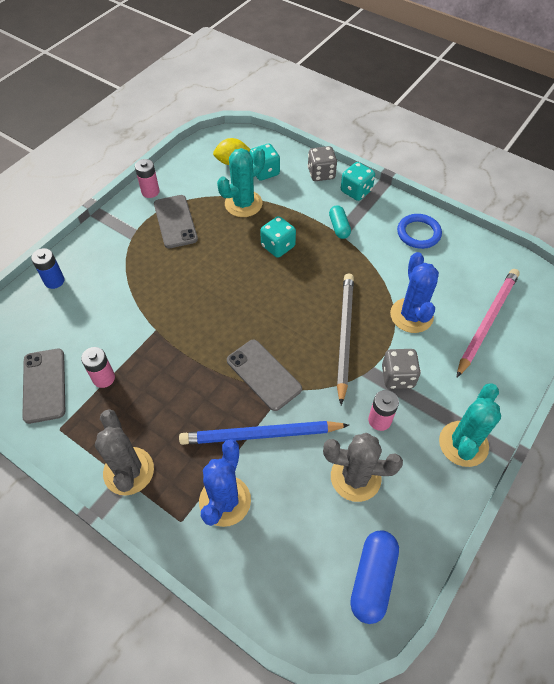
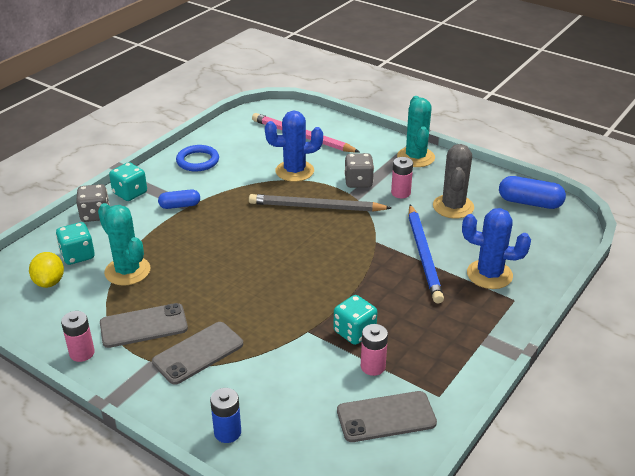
camera: 90 degrees left, 20 degrees down
(128, 471) = (475, 337): grey cactus -> none
(264, 374) = (361, 254): grey phone -> grey phone (198, 353)
(278, 246) = (199, 245): turquoise dice -> turquoise dice (354, 332)
(339, 227) = (180, 205): turquoise capsule -> blue capsule
(463, 444) = (416, 157): turquoise cactus -> turquoise cactus turned 60 degrees clockwise

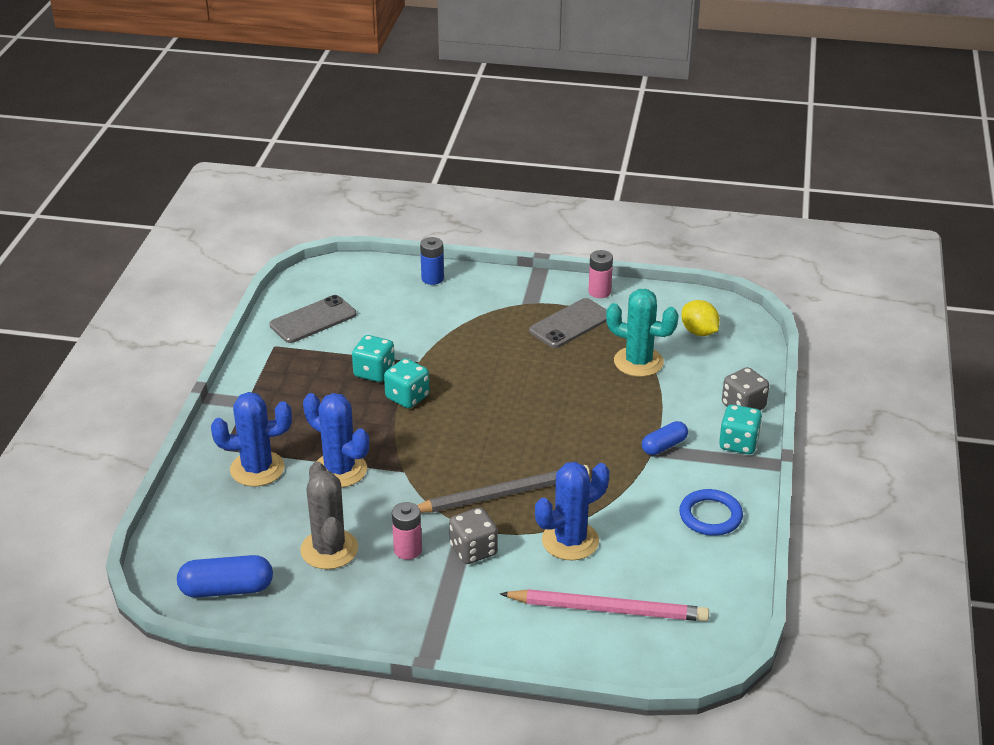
camera: 155 degrees right, 0 degrees up
(78, 255) = (705, 361): turquoise dice -> turquoise dice (407, 397)
(198, 353) = (502, 318): grey phone -> none
(373, 366) = (342, 350): pink battery -> none
(416, 157) = (416, 623): turquoise cactus -> none
(424, 255) = (340, 470): blue pencil -> blue cactus

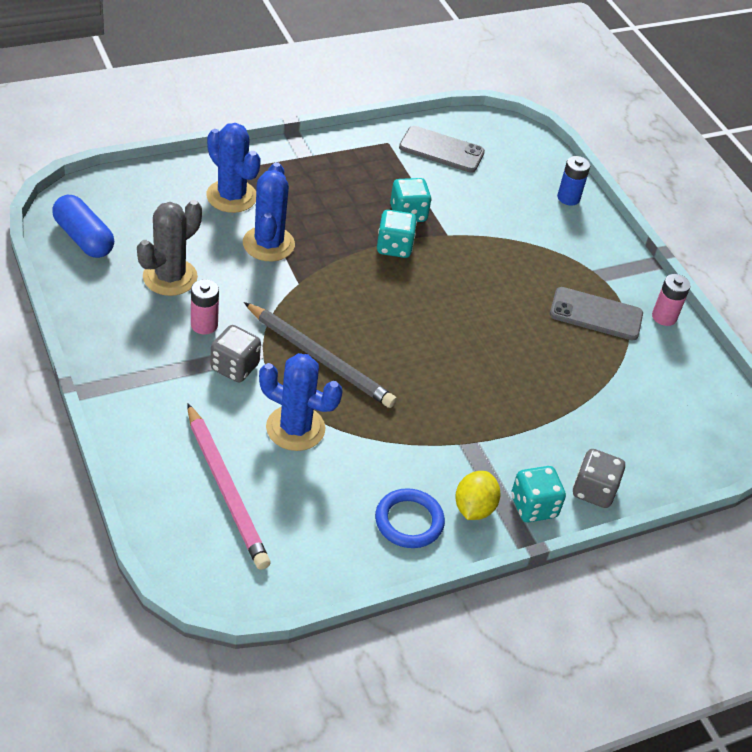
camera: 50 degrees right, 10 degrees up
(638, 362) = (586, 384): turquoise cactus -> none
(664, 446) = (480, 449): blue capsule -> none
(699, 332) = (676, 414): yellow lemon -> yellow lemon (474, 508)

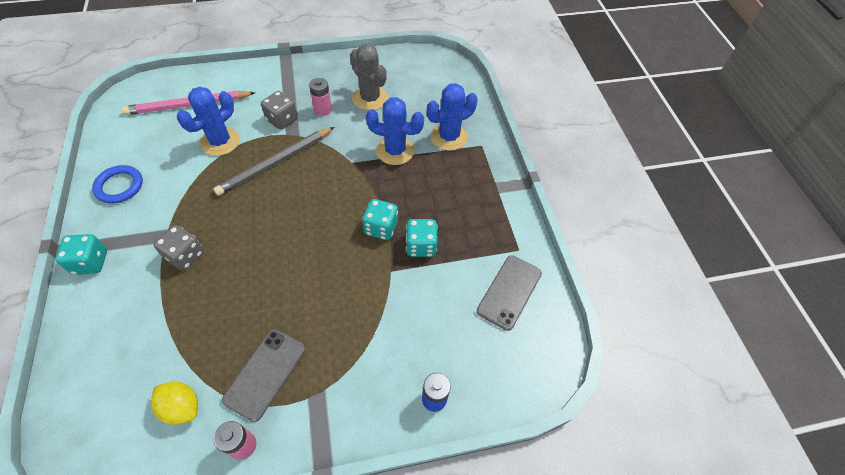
camera: 105 degrees right, 10 degrees up
(84, 238) = (412, 64): blue capsule -> none
(474, 508) = (110, 224): yellow lemon -> yellow lemon (181, 407)
(593, 491) = (81, 309): grey dice -> grey dice (185, 256)

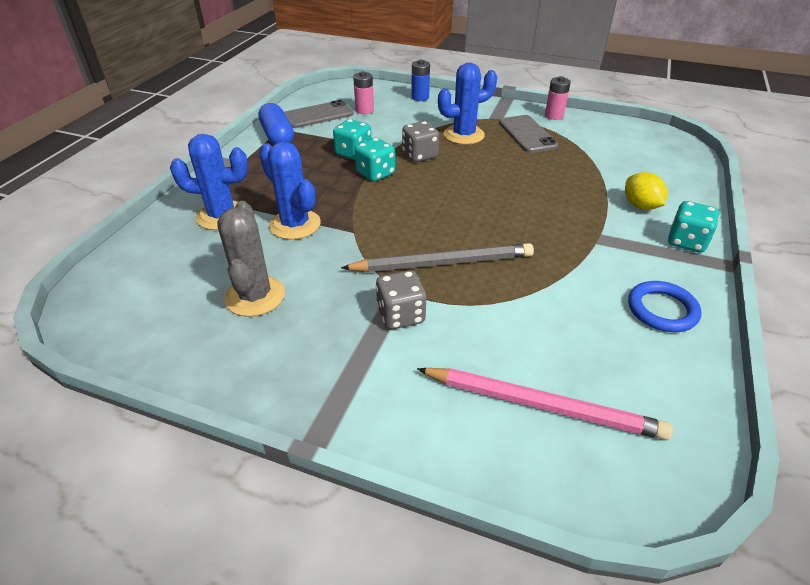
camera: 145 degrees left, 15 degrees down
(181, 407) = (594, 138): yellow lemon -> yellow lemon (640, 206)
(185, 256) = (579, 215): grey dice -> grey dice (420, 155)
(220, 142) = (506, 318): blue cactus -> blue cactus (464, 135)
(265, 374) = (527, 134): grey phone -> grey phone turned 75 degrees counterclockwise
(323, 110) = (333, 306): pink battery -> pink battery (364, 110)
(508, 236) = (277, 136): none -> blue capsule

